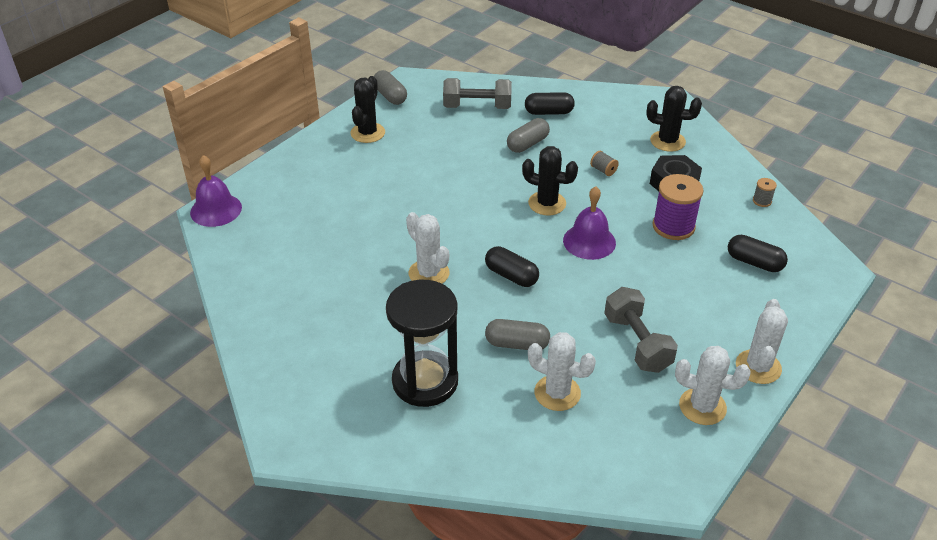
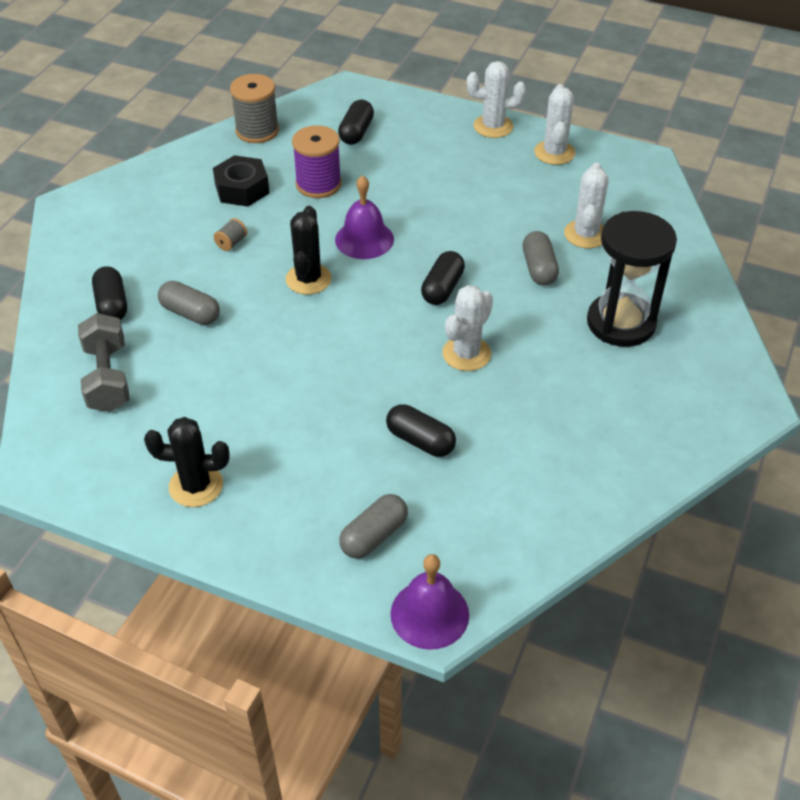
camera: 105 degrees left, 5 degrees up
(353, 232) = (420, 441): none -> black capsule
(390, 96) = (89, 485): grey capsule -> grey capsule (374, 536)
(637, 343) = (498, 193): grey dumbbell -> none
(667, 141) = (161, 199): black cactus -> none
(762, 201) = (257, 130): grey spool -> grey spool, size x2.18

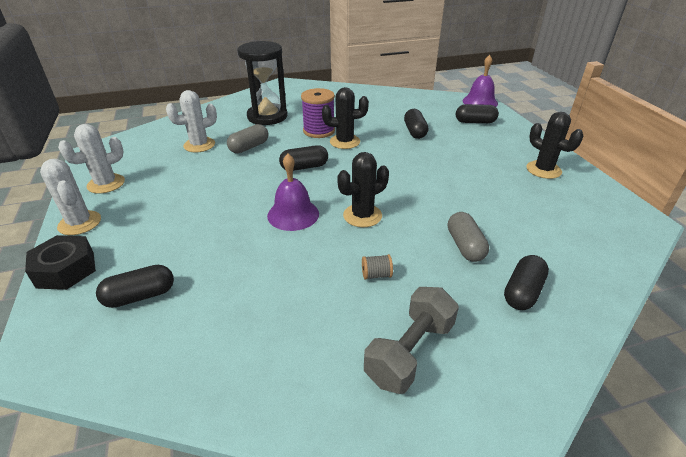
camera: 130 degrees left, 10 degrees down
(107, 378) = (563, 243): grey dumbbell -> grey dumbbell (410, 352)
(242, 189) = (303, 317): black nut -> black nut (65, 269)
(257, 130) = (189, 379): grey spool -> none
(318, 184) = (248, 273): purple spool -> purple spool (319, 131)
(374, 536) = (475, 122): grey capsule -> black capsule
(466, 354) = (345, 142): white cactus -> black cactus

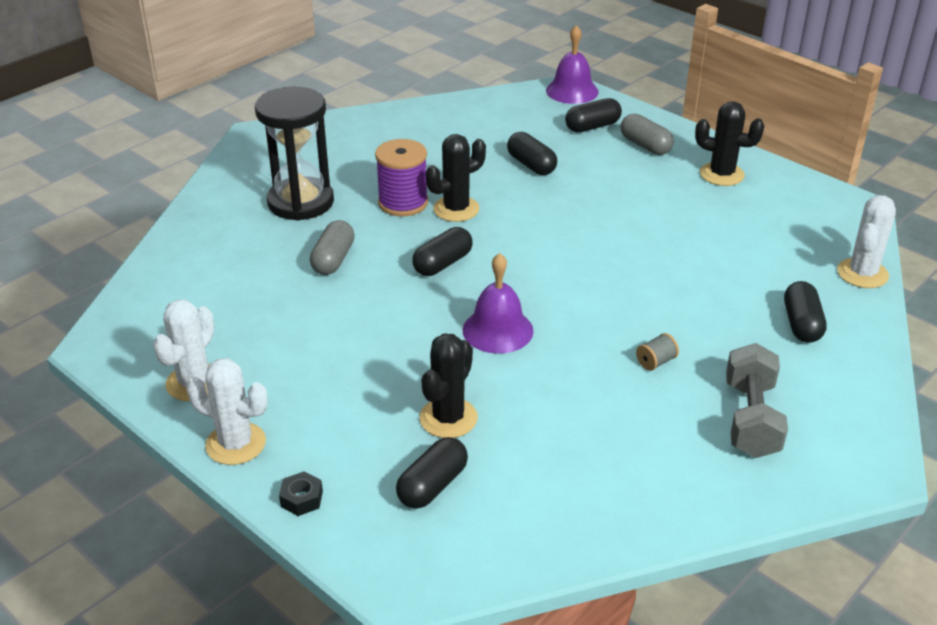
camera: 30 degrees left, 0 degrees up
(65, 269) = (301, 499): black nut -> black nut, size x0.53
(199, 145) = (255, 280): white cactus -> white cactus (862, 273)
(362, 216) = (578, 302): black cactus -> black cactus (448, 418)
(465, 246) = (714, 297): grey capsule -> grey capsule (645, 145)

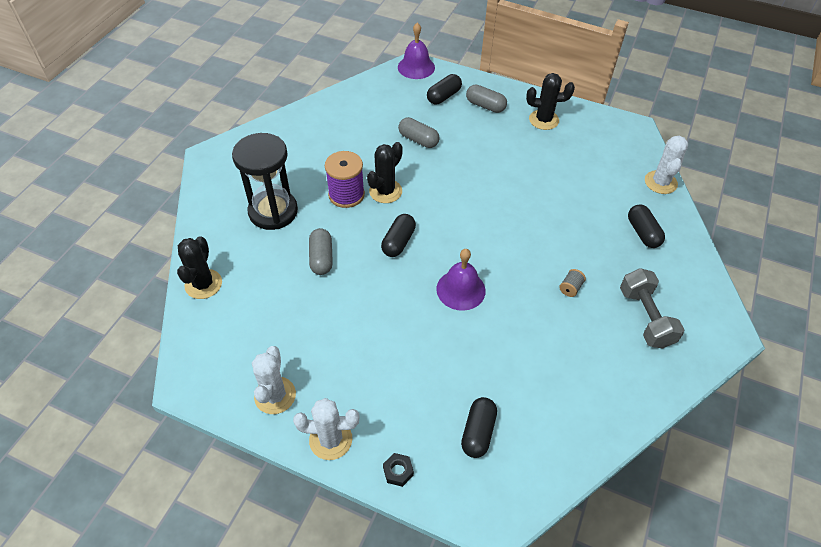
camera: 20 degrees left, 15 degrees up
(448, 418) = (462, 373): black cactus -> black cactus (203, 284)
(531, 165) = (418, 140): black capsule -> grey capsule

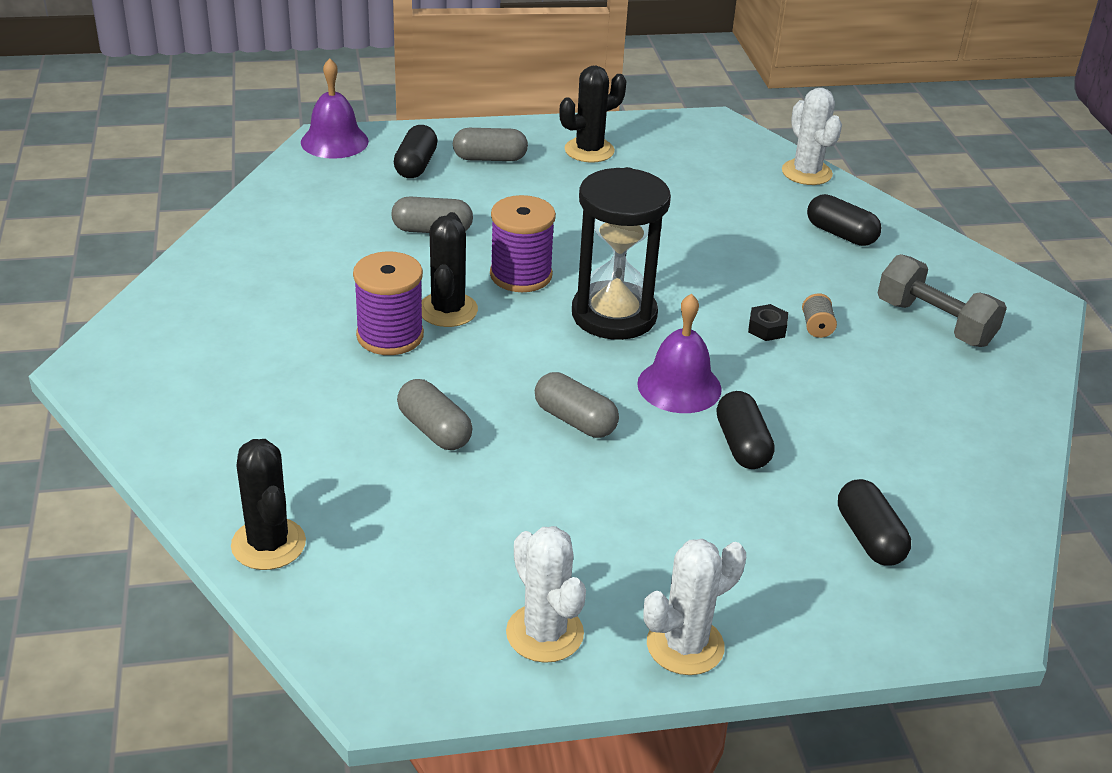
camera: 35 degrees left, 15 degrees down
(273, 211) = (289, 401): black hourglass -> black hourglass (614, 315)
(390, 284) = (575, 420): none -> grey capsule
(398, 242) = (532, 364): black capsule -> black capsule (742, 445)
(398, 471) = (815, 634): black nut -> black nut (767, 328)
(439, 185) = (521, 275): none -> purple spool

